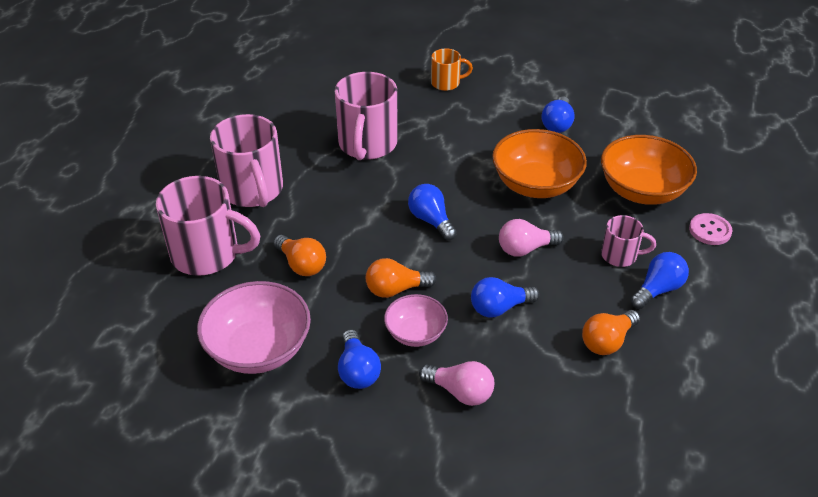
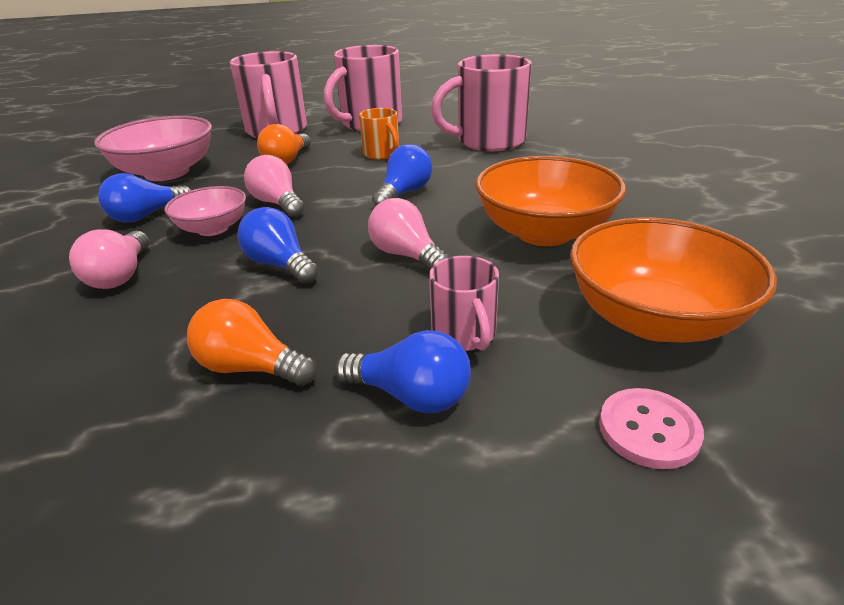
camera: 65 degrees right, 10 degrees down
(396, 289) = (277, 203): orange light bulb -> pink light bulb
(446, 83) = (650, 145): orange mug -> orange mug (382, 154)
(557, 124) = (695, 217): blue light bulb -> none

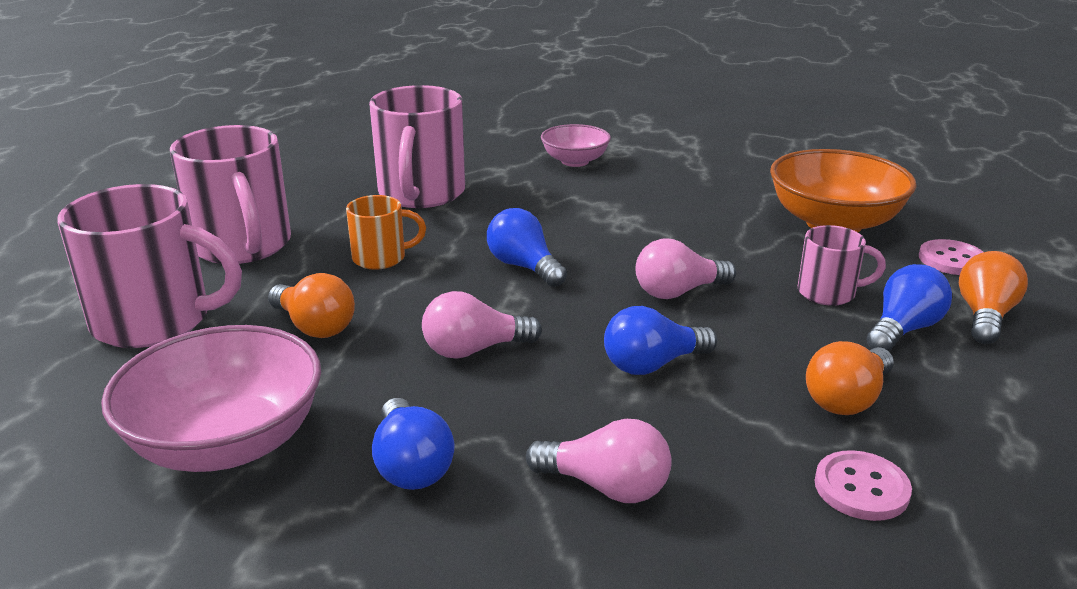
camera: 70 degrees left, 5 degrees down
(107, 389) = (861, 488): none -> pink button
(213, 228) = (513, 405): pink bowl -> pink bowl (575, 161)
(491, 470) = (984, 316): none -> orange light bulb
(544, 232) = (676, 223): orange bowl -> none

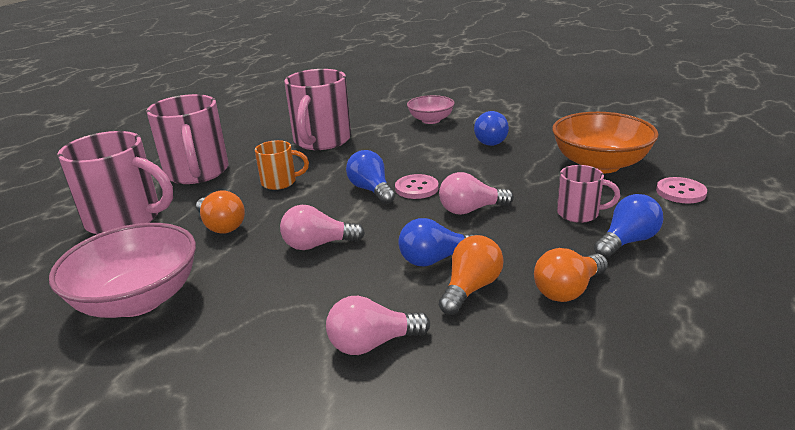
camera: 10 degrees right, 0 degrees up
(411, 465) = (248, 321): blue light bulb -> blue light bulb (488, 140)
(606, 487) = (372, 343): pink light bulb -> pink light bulb turned 135 degrees clockwise
(861, 488) = (556, 356): pink button -> pink button (416, 188)
(984, 316) = (693, 234): orange light bulb -> orange light bulb (471, 288)

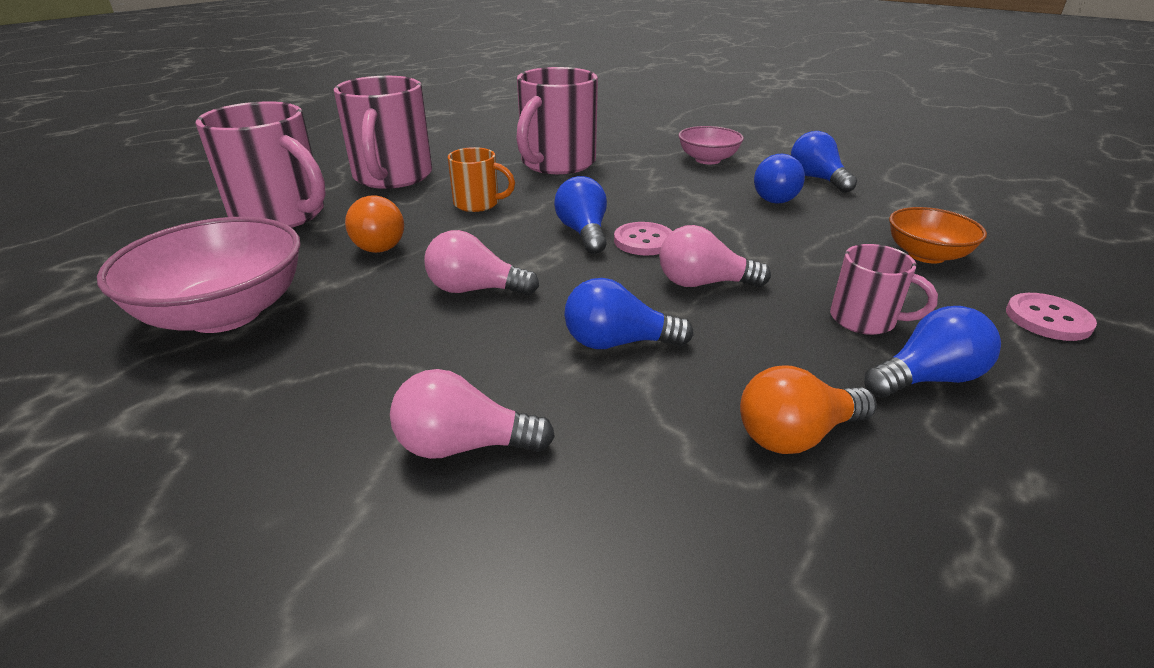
camera: 15 degrees right, 5 degrees up
(471, 288) = (646, 397): orange light bulb -> none
(511, 123) = (817, 179): none -> blue light bulb
(599, 164) = (926, 255): orange bowl -> orange bowl, size x0.58

